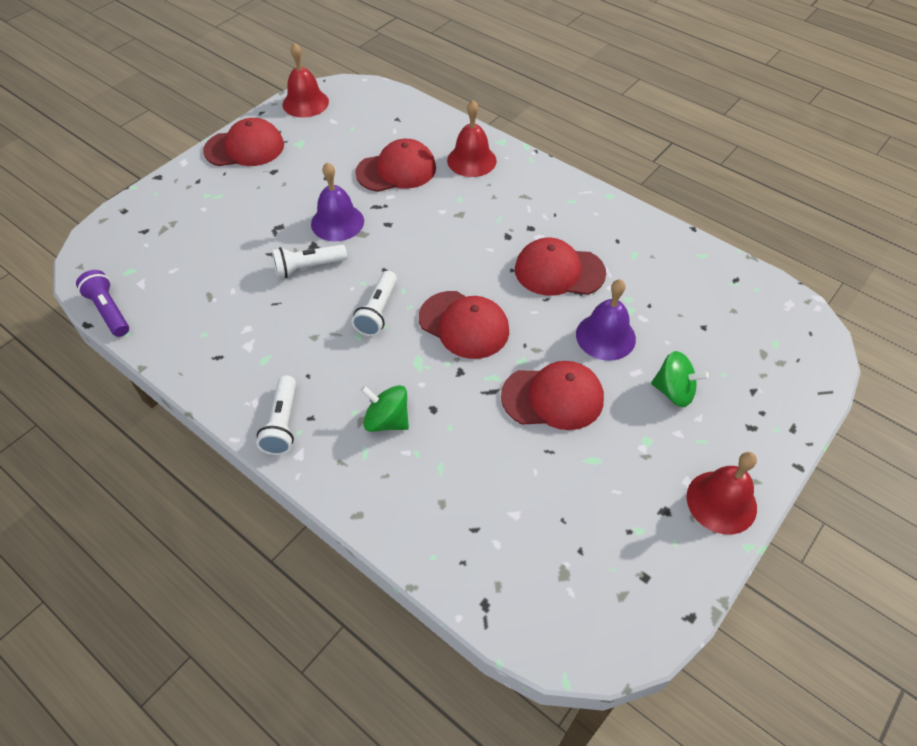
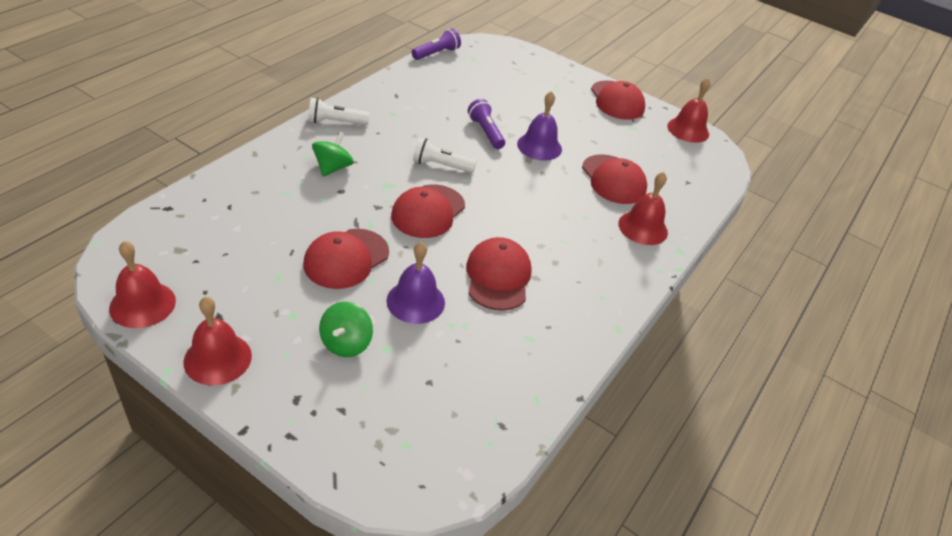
camera: 80 degrees right, 10 degrees down
(308, 268) = (485, 132): white flashlight -> purple flashlight
(553, 397) = (346, 259): red cap -> red cap turned 45 degrees clockwise
(662, 594) = (142, 304): none -> red bell

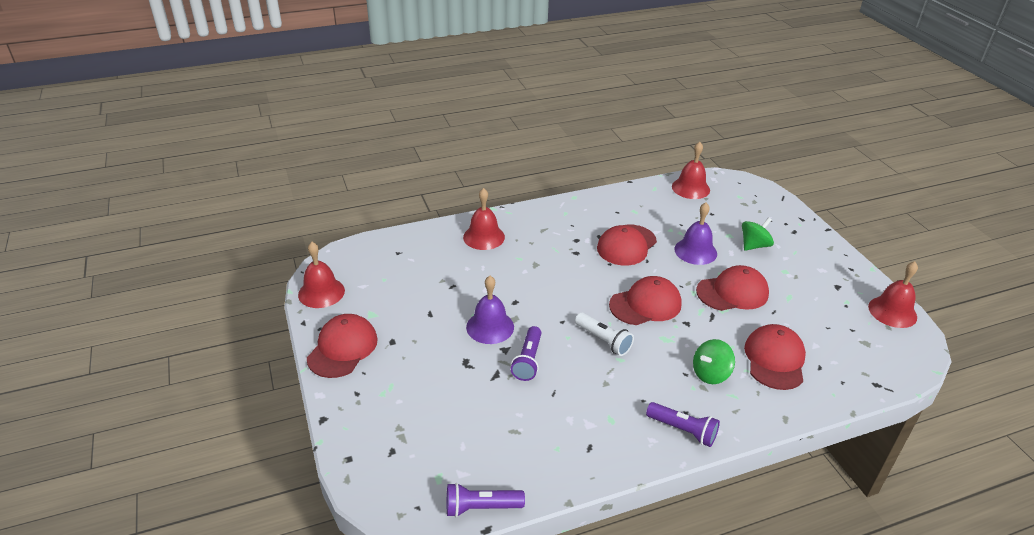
camera: 140 degrees left, 5 degrees down
(217, 358) = (840, 264): red bell -> red bell (690, 188)
(335, 122) = (683, 430): white flashlight -> purple flashlight
(613, 180) = (459, 275): red cap -> red cap (774, 359)

